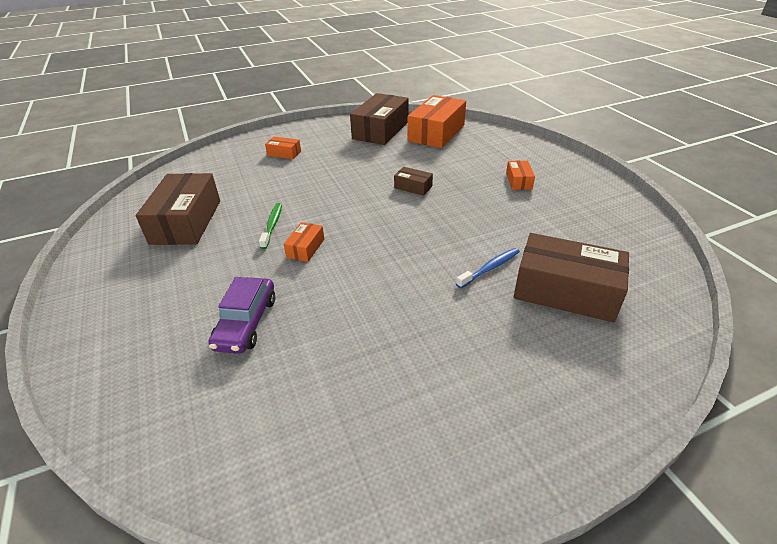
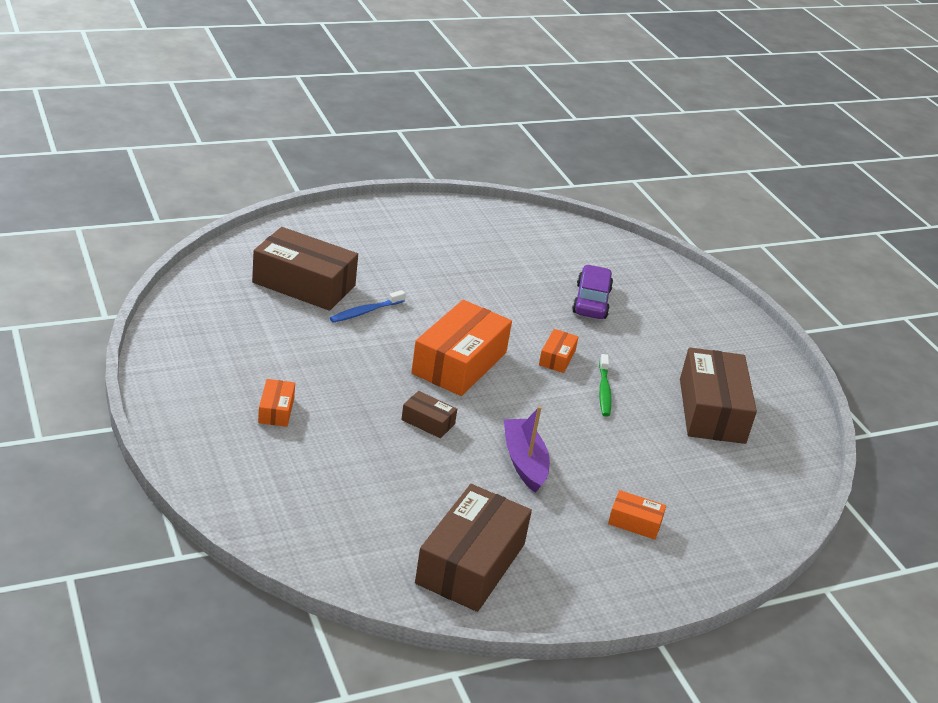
camera: 175 degrees right, 5 degrees down
(346, 173) = (524, 462): none -> purple boat
(436, 133) = (366, 539): orange box -> orange box (459, 363)

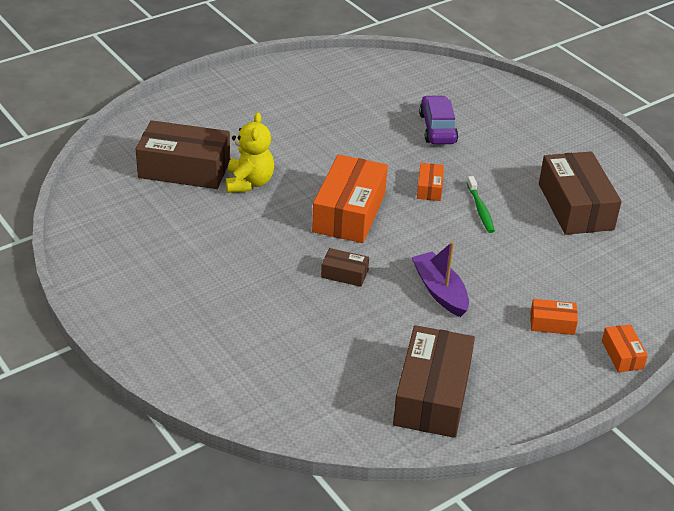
camera: 10 degrees left, 5 degrees up
(276, 410) = (209, 295): orange box -> orange box (622, 355)
(365, 311) = (249, 183): blue toothbrush -> yellow teddy bear

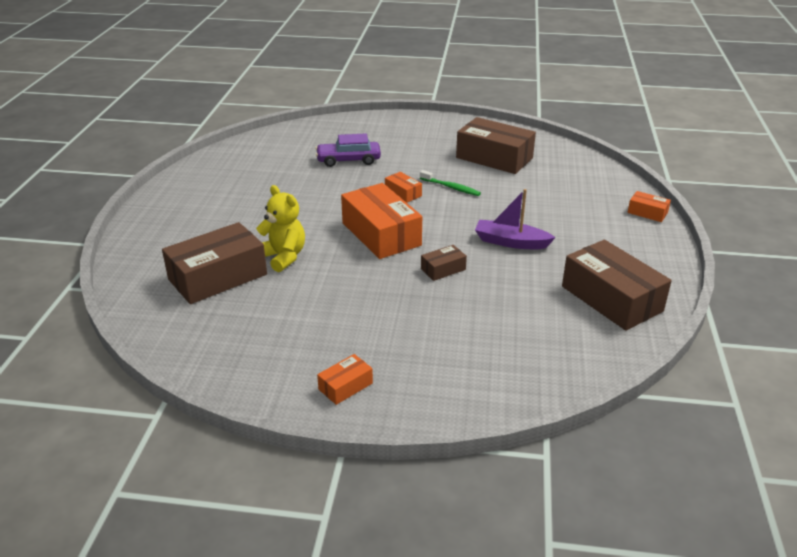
camera: 45 degrees left, 5 degrees down
(437, 128) = (348, 160): purple car -> purple car turned 45 degrees counterclockwise
(552, 323) = (592, 220): orange box -> orange box (345, 386)

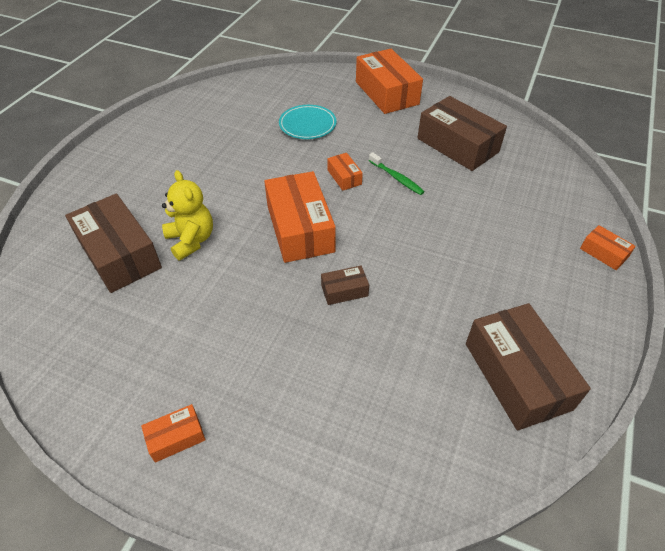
camera: 15 degrees right, 15 degrees up
(218, 277) = (119, 254): brown box -> brown box turned 75 degrees clockwise
(348, 160) = (307, 124): purple car -> turquoise plate
(411, 128) = (386, 93): none -> orange box
(510, 242) = (432, 266): purple boat -> none

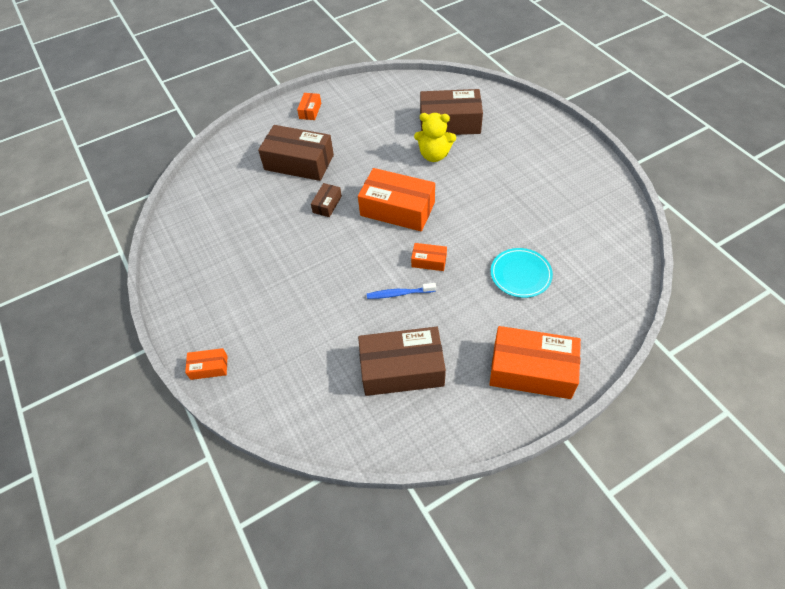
camera: 130 degrees right, 5 degrees up
(396, 178) = (399, 293): green toothbrush -> blue toothbrush
(517, 375) = (201, 244): brown box -> brown box (299, 162)

